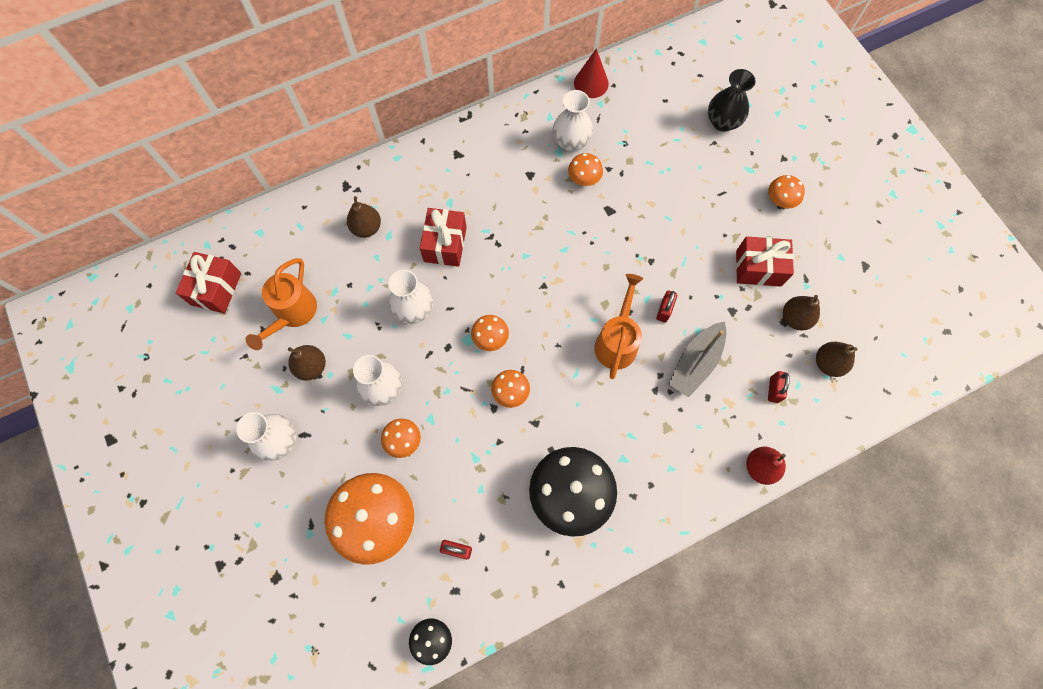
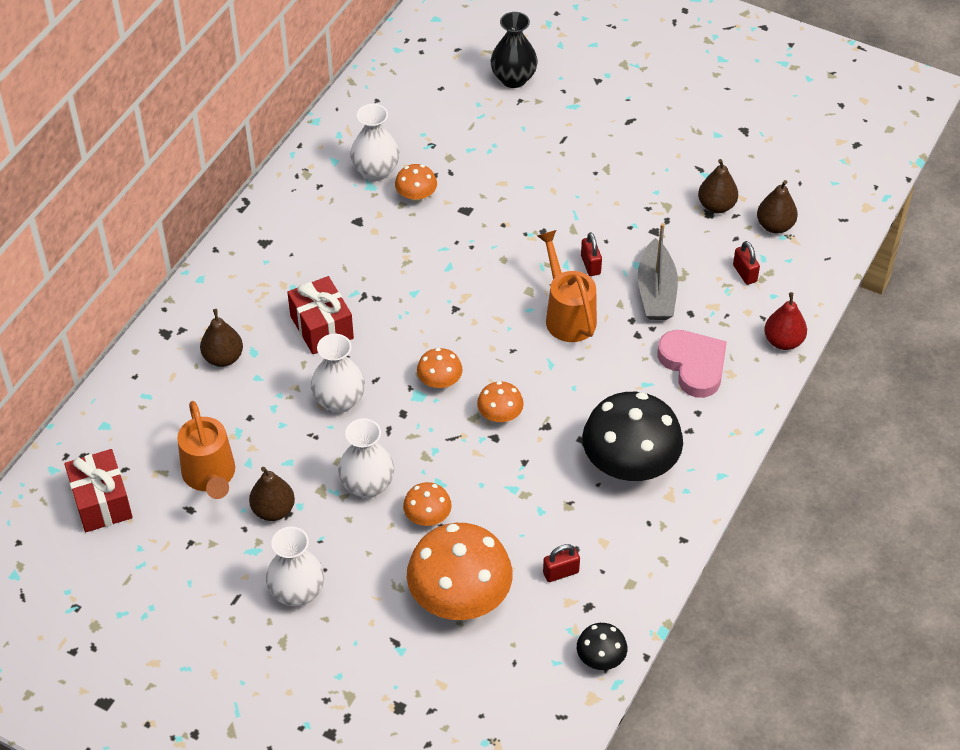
camera: 35 degrees left, 20 degrees down
(591, 83) = (352, 110): red cone -> none
(677, 443) = (693, 365): none -> pink heart
(758, 268) = (649, 183): red gift -> none
(780, 200) = (623, 116): orange mushroom -> none

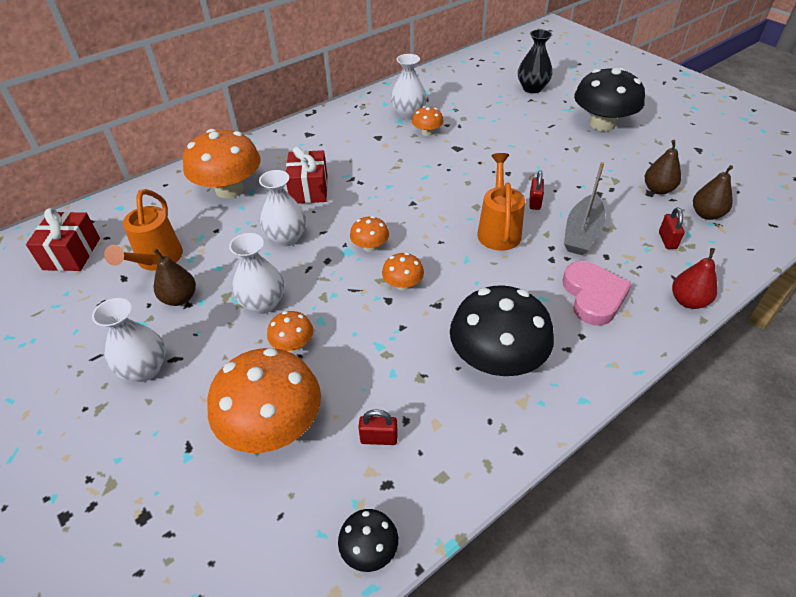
camera: 25 degrees right, 5 degrees down
(223, 358) = (229, 189): brown pear -> orange mushroom
(623, 120) = (602, 124): none -> black mushroom

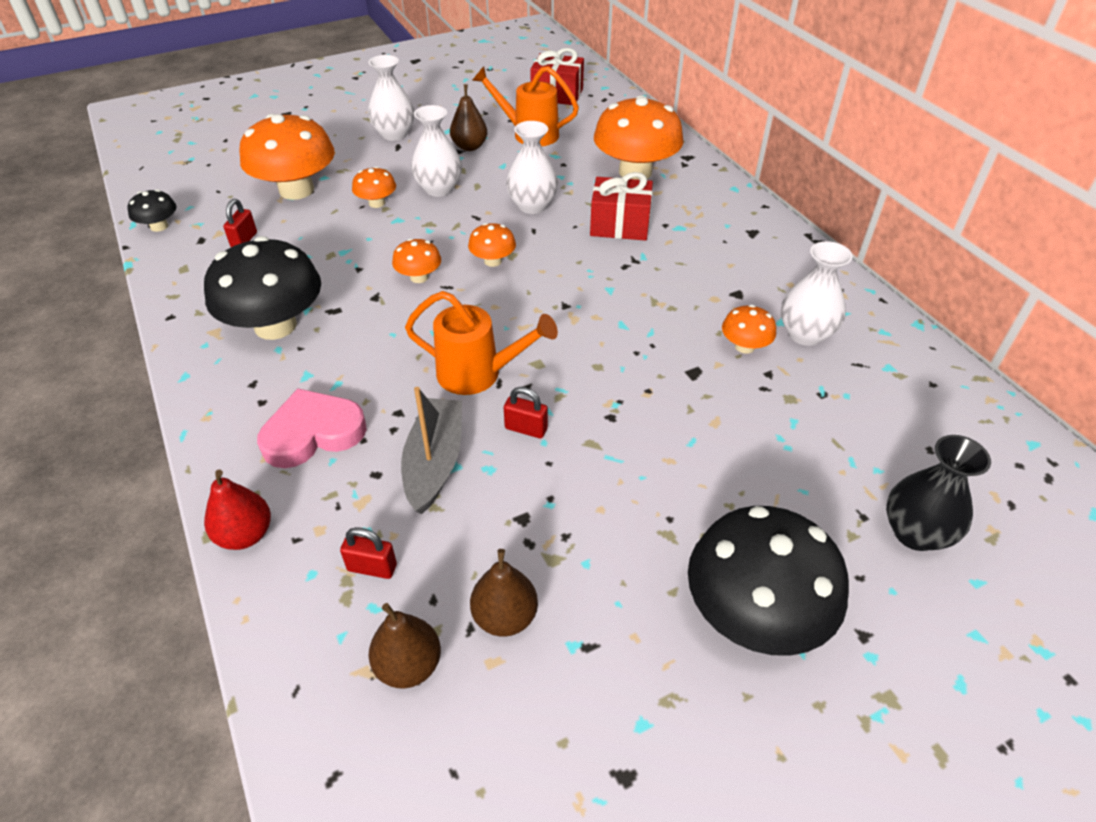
camera: 100 degrees right, 0 degrees up
(582, 233) = (434, 462): grey boat -> grey boat turned 60 degrees clockwise
(593, 296) = (313, 433): pink heart -> pink heart turned 150 degrees clockwise

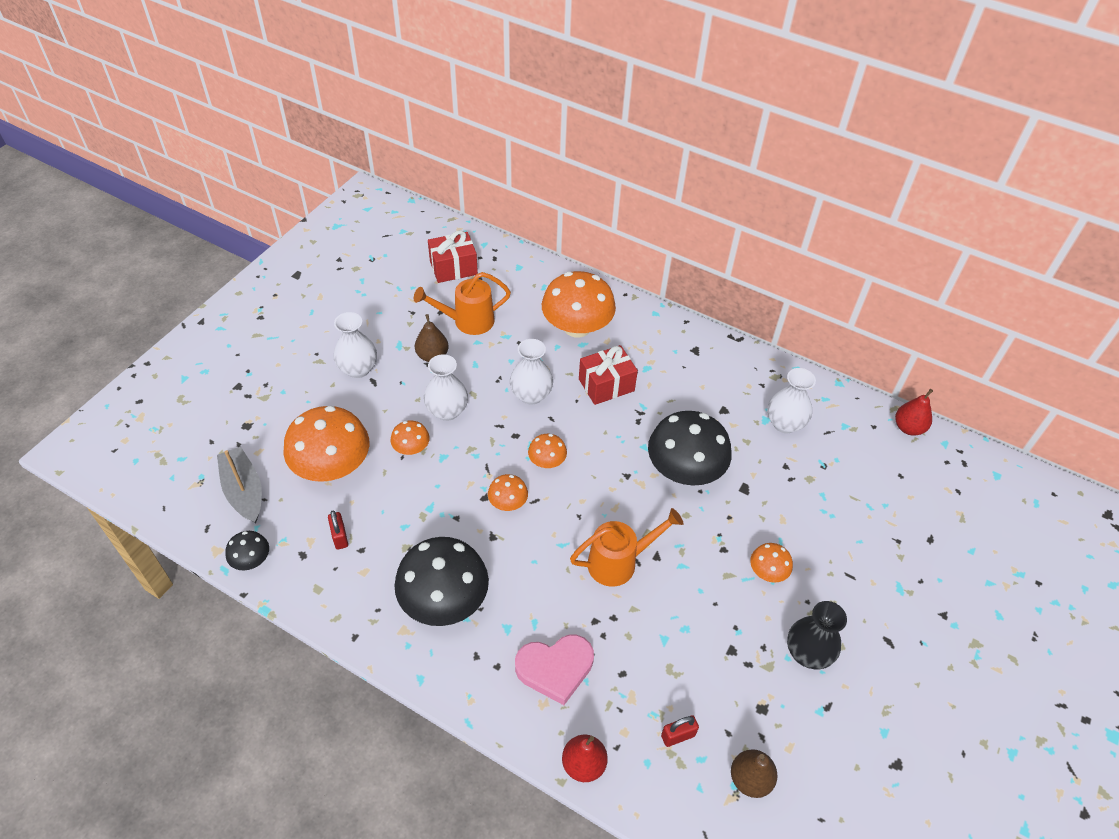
camera: 35 degrees left, 5 degrees up
(313, 433) = (555, 669): pink heart -> pink heart turned 135 degrees counterclockwise
(434, 462) = (650, 643): grey boat -> grey boat (244, 491)
(505, 617) = (773, 717): brown pear -> none
(526, 428) = (682, 587): red padlock -> none
(744, 346) = (758, 452): orange mushroom -> orange mushroom (767, 571)
(754, 613) = (889, 634): black mushroom -> black mushroom (684, 470)
(915, 533) = (927, 537): black vase -> black vase (807, 653)
(986, 405) = (908, 428): none -> red pear

